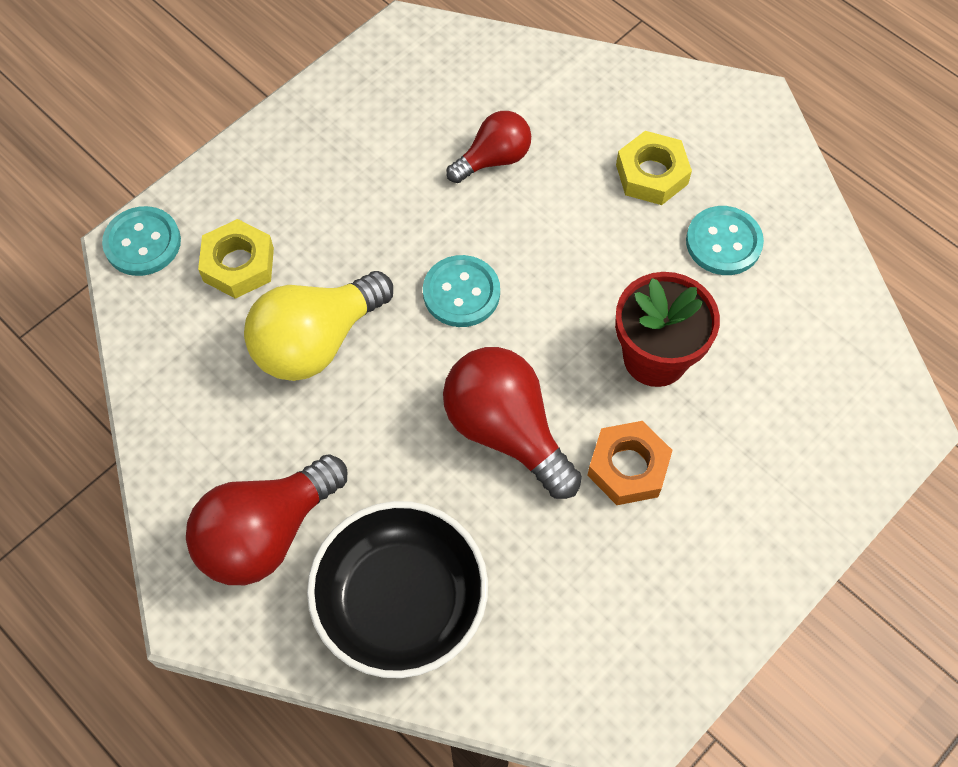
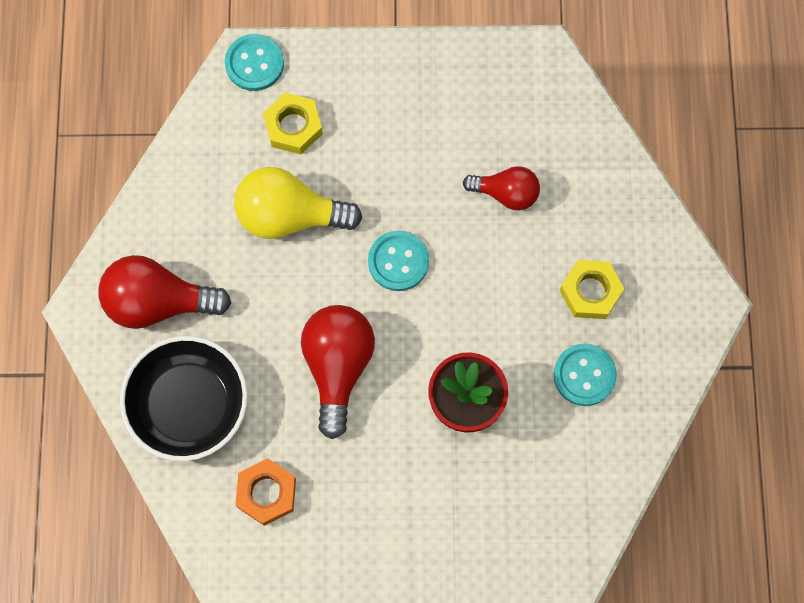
camera: 45 degrees right, 10 degrees up
(628, 467) = (381, 451): orange nut -> orange nut (266, 493)

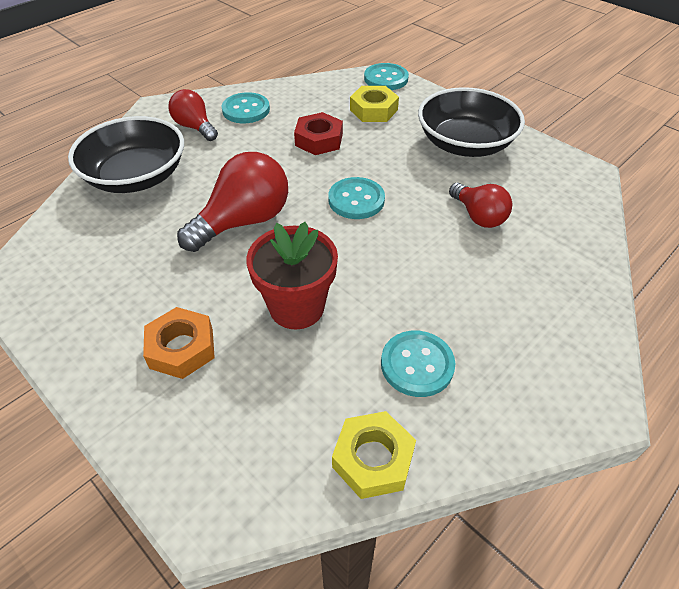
camera: 45 degrees right, 25 degrees down
(158, 302) = (195, 127): red light bulb -> red light bulb, size x0.62
(175, 235) = (246, 110): none -> turquoise button
(266, 493) = (103, 249): orange nut -> orange nut (182, 348)
(289, 215) = (319, 140): yellow light bulb -> red nut
(418, 105) = (465, 143): none -> black bowl
(590, 292) = (485, 314): yellow nut -> yellow nut (373, 459)

